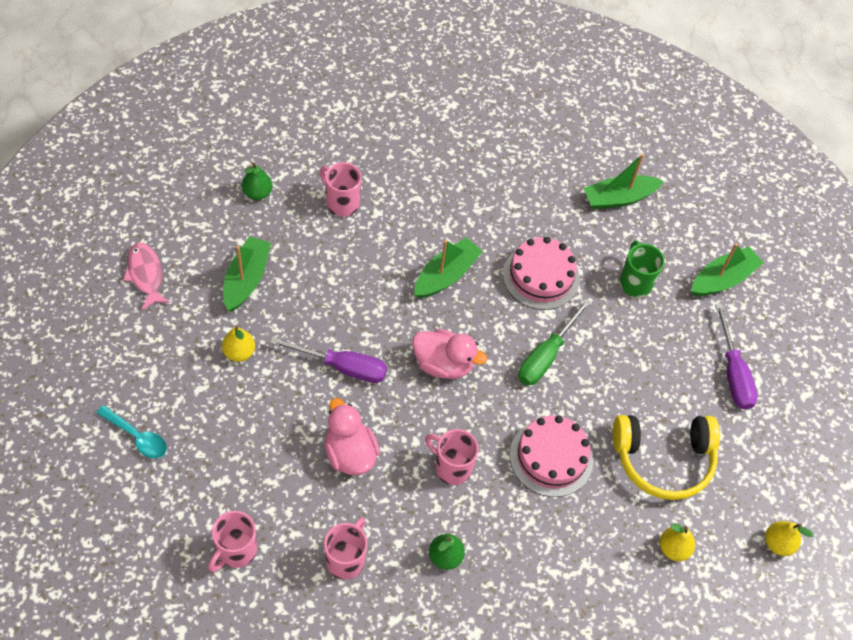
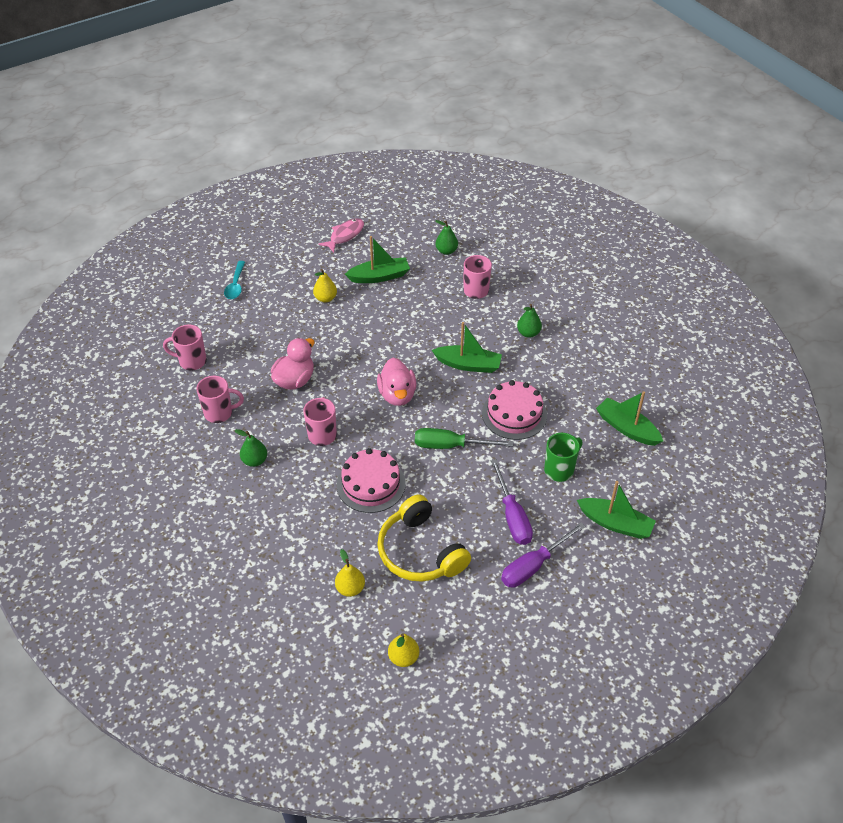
camera: 65 degrees right, 10 degrees down
(342, 367) = (354, 348): purple screwdriver -> purple screwdriver (512, 516)
(440, 197) = (528, 333): none -> green pear

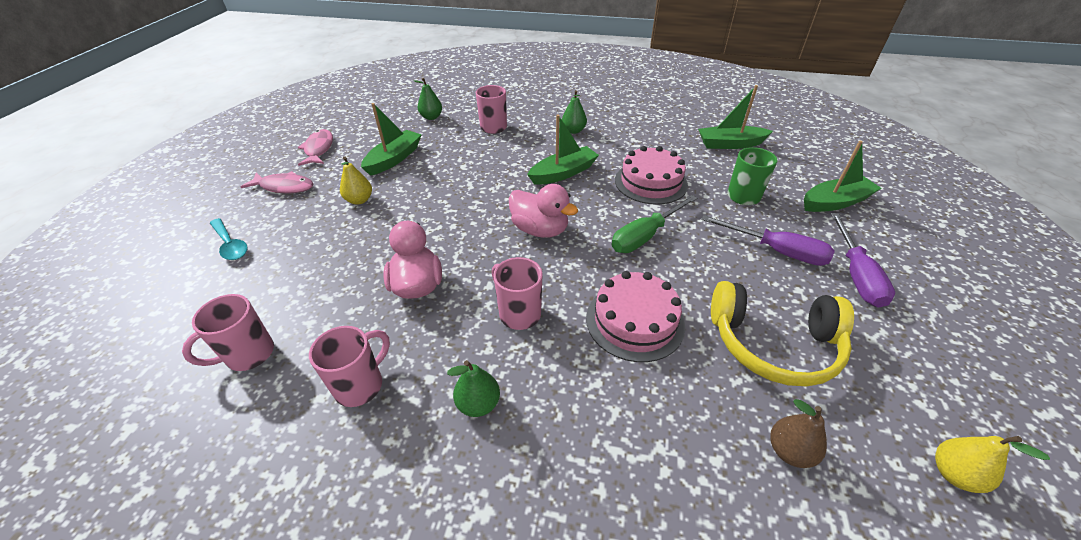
camera: 45 degrees left, 5 degrees down
(297, 258) = (284, 187): none -> pink fish
(350, 588) = (789, 451): yellow pear -> brown pear

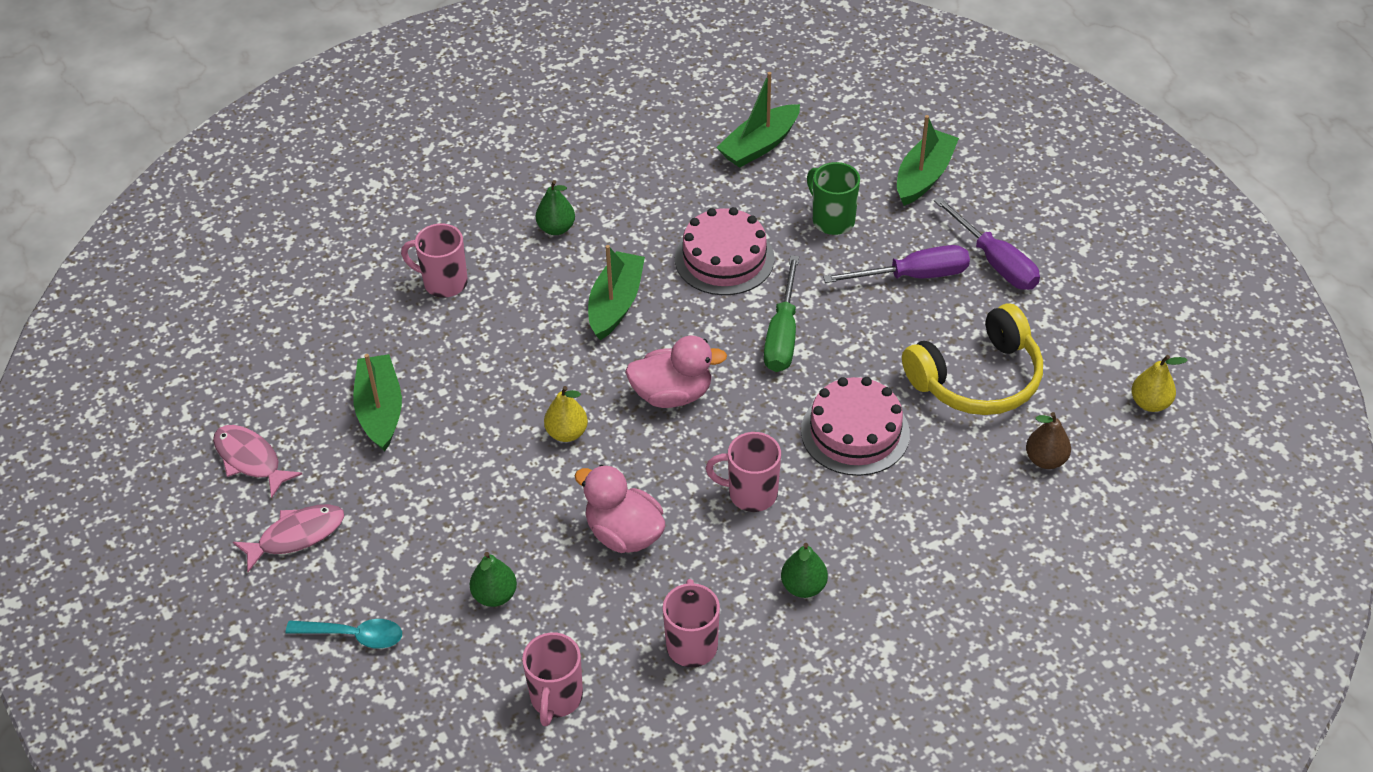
camera: 40 degrees left, 5 degrees up
(359, 200) = (422, 490): yellow pear -> yellow pear (567, 433)
(431, 117) = (334, 315): green pear -> green pear (495, 595)

